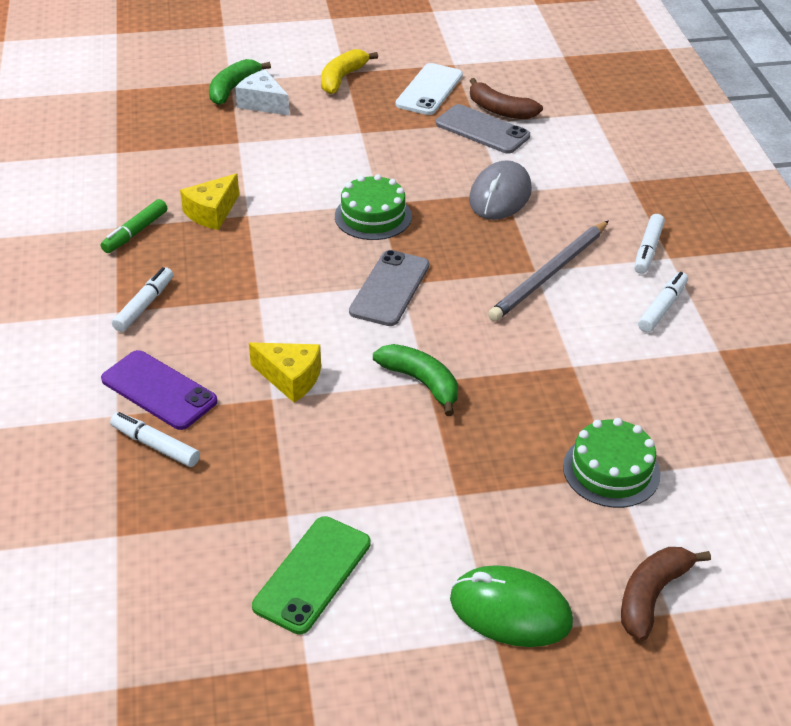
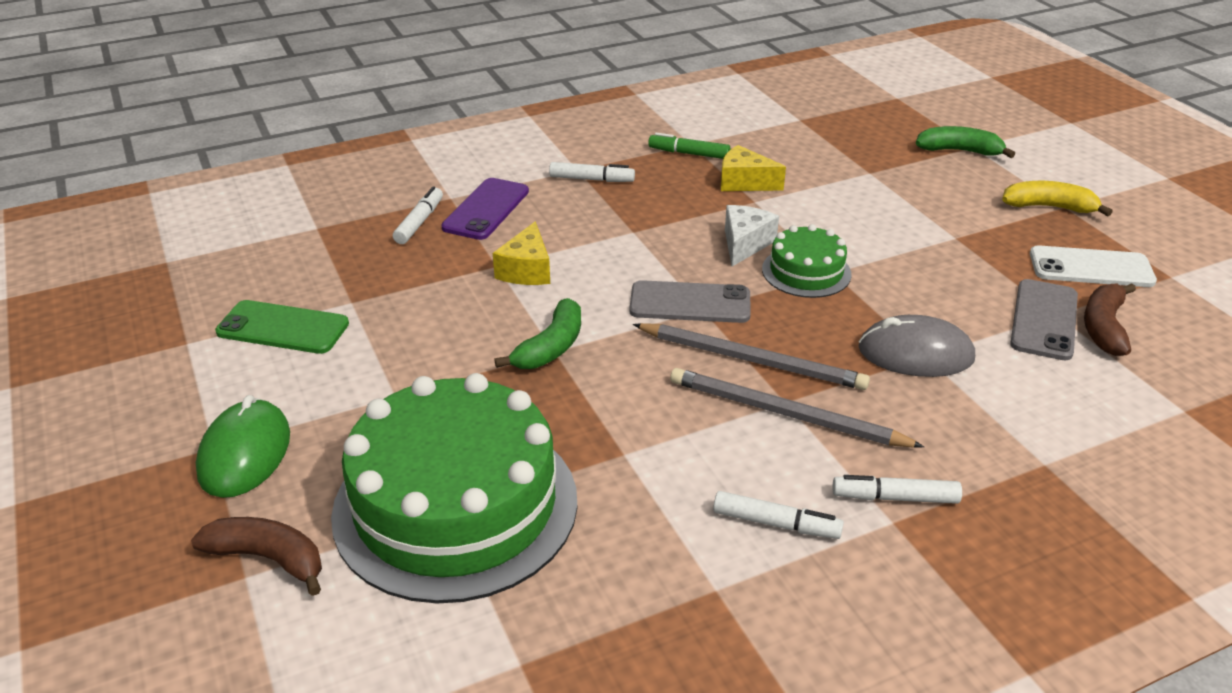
camera: 75 degrees right, 5 degrees down
(263, 103) = (950, 171): white cheese -> white cheese (745, 244)
(480, 274) = (752, 360): none -> grey pencil
(611, 470) = (456, 505): green cake -> green cake, size x2.11

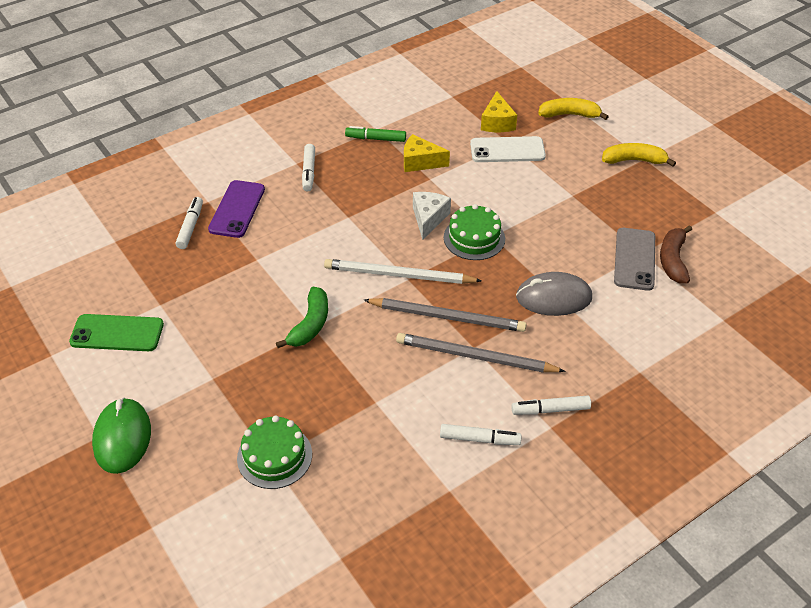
camera: 10 degrees left, 10 degrees up
(268, 558) = (163, 512): brown banana -> none
(456, 505) = (274, 456): green cake -> green cake, size x0.47
(526, 270) = (279, 261): yellow cheese -> yellow cheese (497, 122)
(592, 179) = (309, 172): white marker -> white marker turned 90 degrees clockwise
(690, 303) = (398, 275): grey phone -> white pencil
(959, 151) = (569, 115): green banana -> yellow banana
(1091, 268) = (663, 211): white phone -> white phone (507, 150)

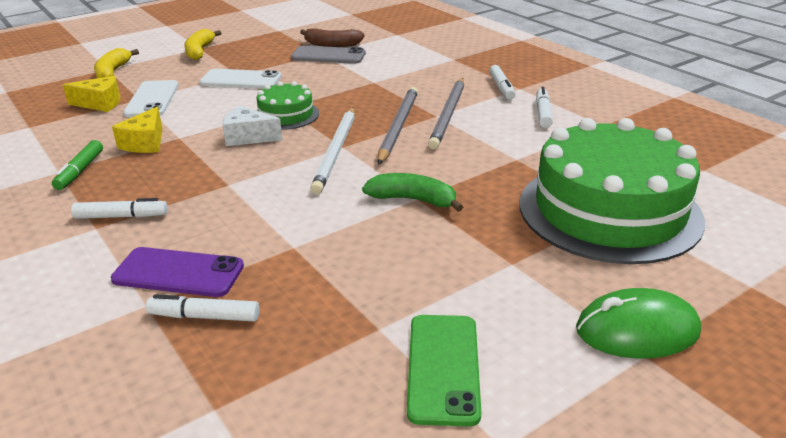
camera: 90 degrees left, 15 degrees down
(274, 456) = (609, 210): green cake -> green cake, size x2.11
(553, 297) = (372, 84): grey mouse -> none
(557, 199) = (241, 80): none -> white phone

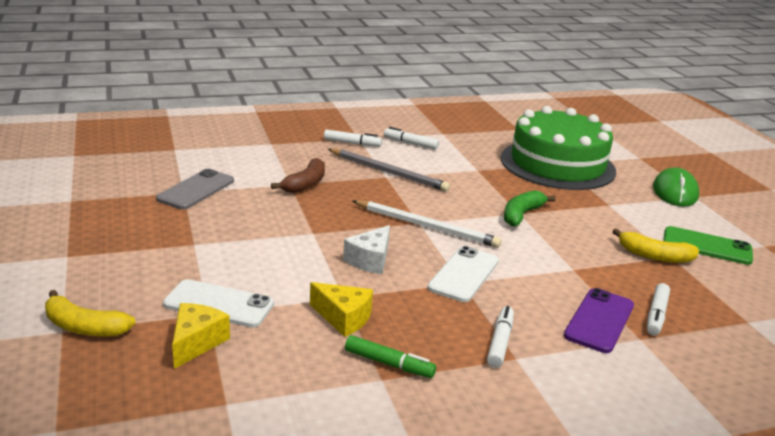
camera: 75 degrees left, 5 degrees down
(199, 51) = (81, 257): yellow banana -> yellow banana (654, 256)
(241, 80) = (214, 244): white phone -> white phone (464, 274)
(286, 115) = (333, 235): green cake -> none
(332, 44) = (163, 182): brown banana -> brown banana (305, 184)
(398, 127) = (397, 194): grey pencil -> none

